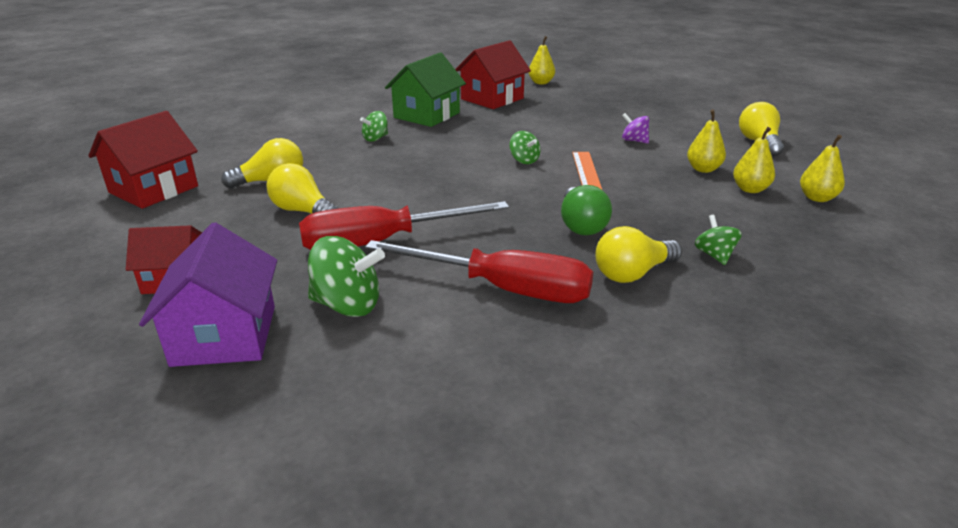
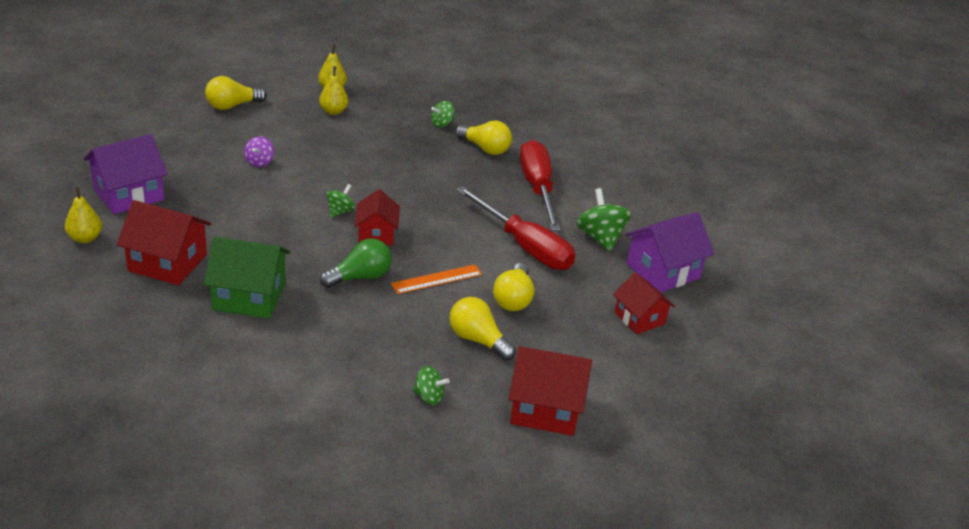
camera: 120 degrees left, 5 degrees up
(375, 138) = (339, 311): green spinning top -> green spinning top (429, 397)
(473, 169) = (376, 234): none -> red house
(581, 225) = (438, 171): green light bulb -> green light bulb (360, 277)
(586, 171) = (344, 179): orange ruler -> orange ruler (437, 279)
(595, 96) = (129, 194): none -> purple house
(703, 169) = (306, 129): yellow pear -> none

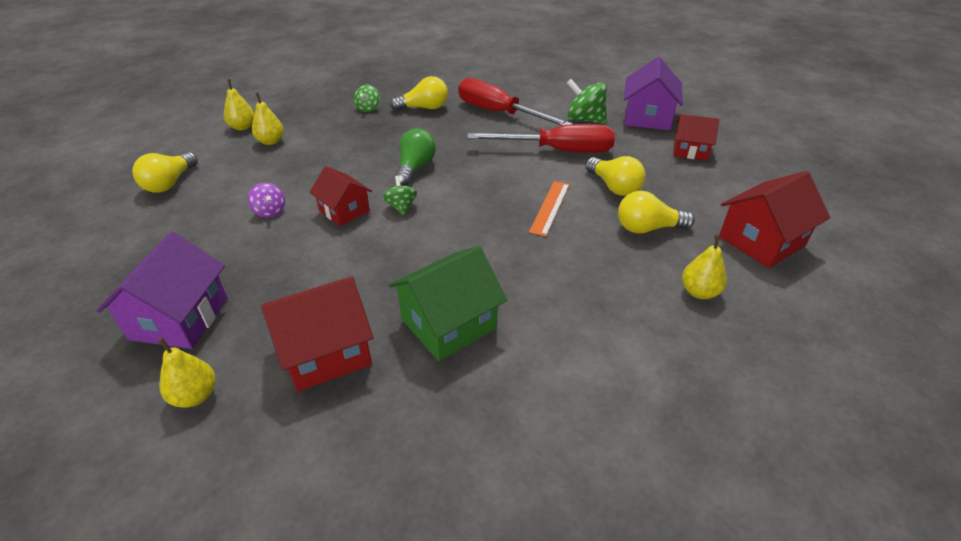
camera: 40 degrees left, 5 degrees up
(360, 277) = (501, 243): green light bulb -> green light bulb (415, 168)
(376, 234) = (455, 205): red house -> red house (344, 211)
(429, 397) = (699, 292): green spinning top -> yellow pear

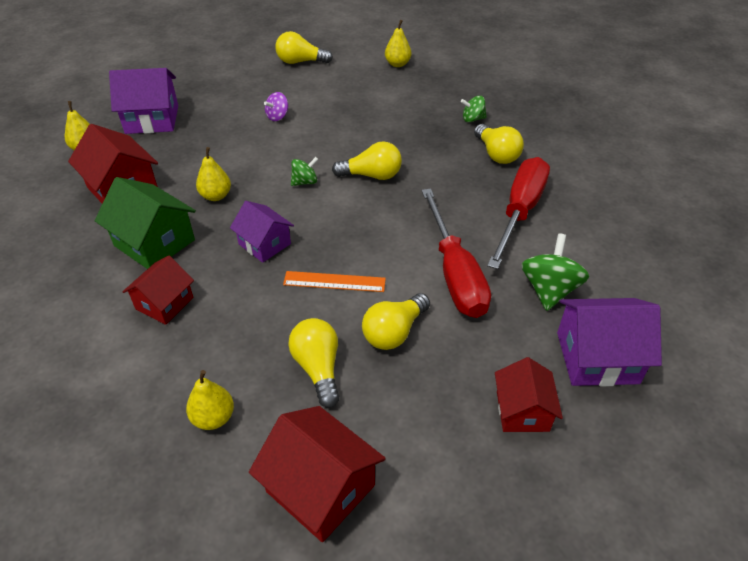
camera: 75 degrees right, 5 degrees up
(271, 141) = (381, 85): yellow pear -> yellow pear (216, 196)
(344, 211) = (289, 152): red house -> red house (164, 303)
(415, 168) = (372, 175): green light bulb -> yellow light bulb
(484, 242) = (264, 244): none -> purple house

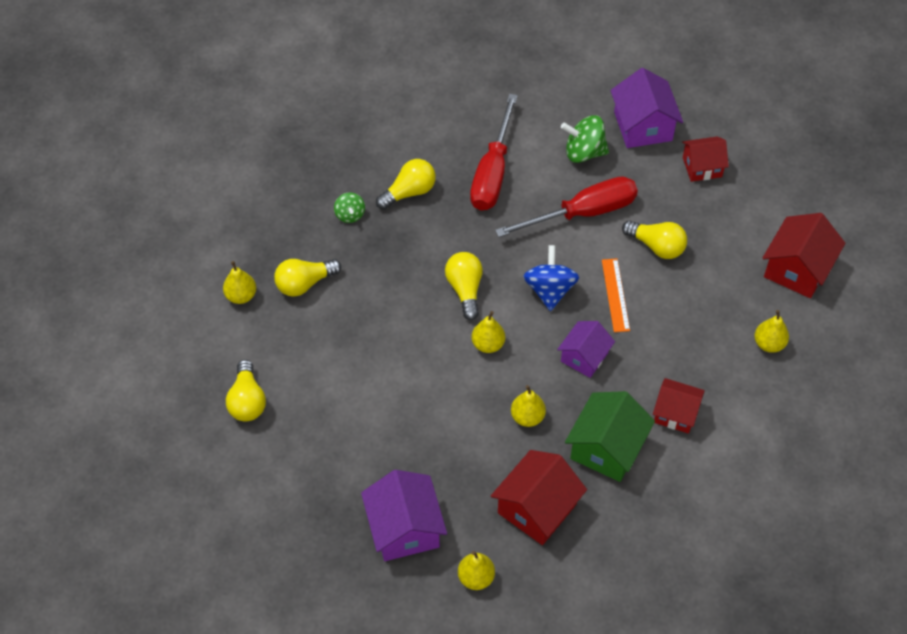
camera: 100 degrees left, 10 degrees up
(277, 116) = (376, 396): purple spinning top -> none
(305, 182) = (488, 344): green spinning top -> yellow pear
(318, 368) = (705, 289): yellow light bulb -> yellow light bulb (304, 284)
(355, 231) = (549, 290): none -> blue spinning top
(520, 211) = (492, 172): red screwdriver -> red screwdriver turned 90 degrees counterclockwise

